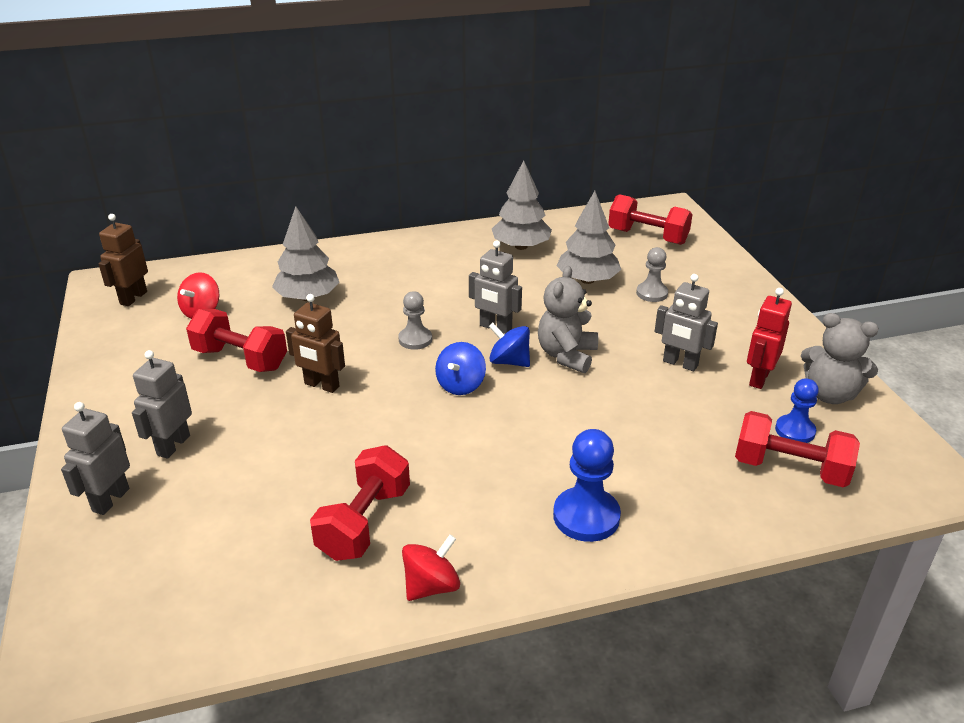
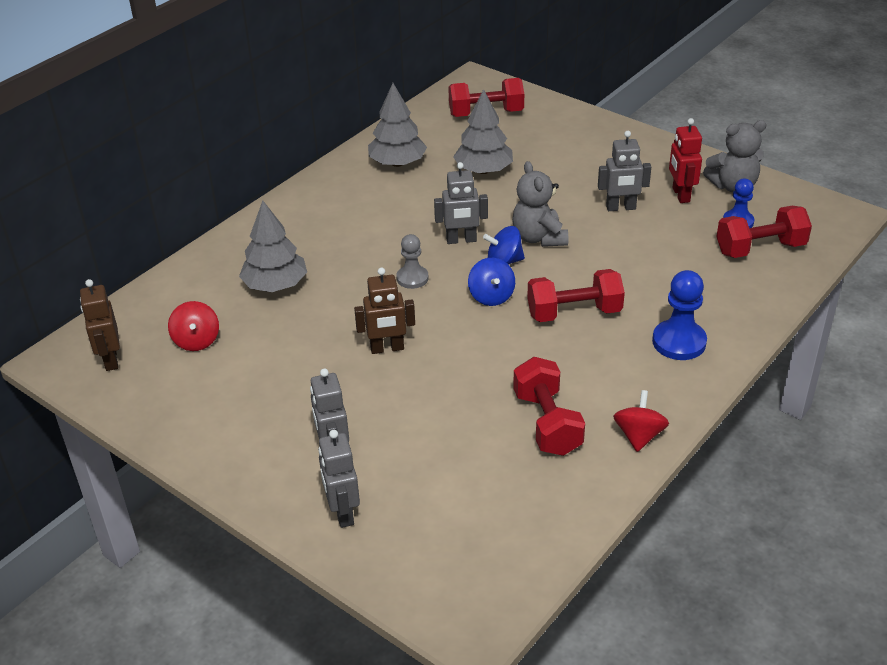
camera: 35 degrees left, 5 degrees up
(240, 359) = (291, 361): red dumbbell -> red dumbbell (574, 313)
(652, 293) = (542, 161): grey pawn -> none

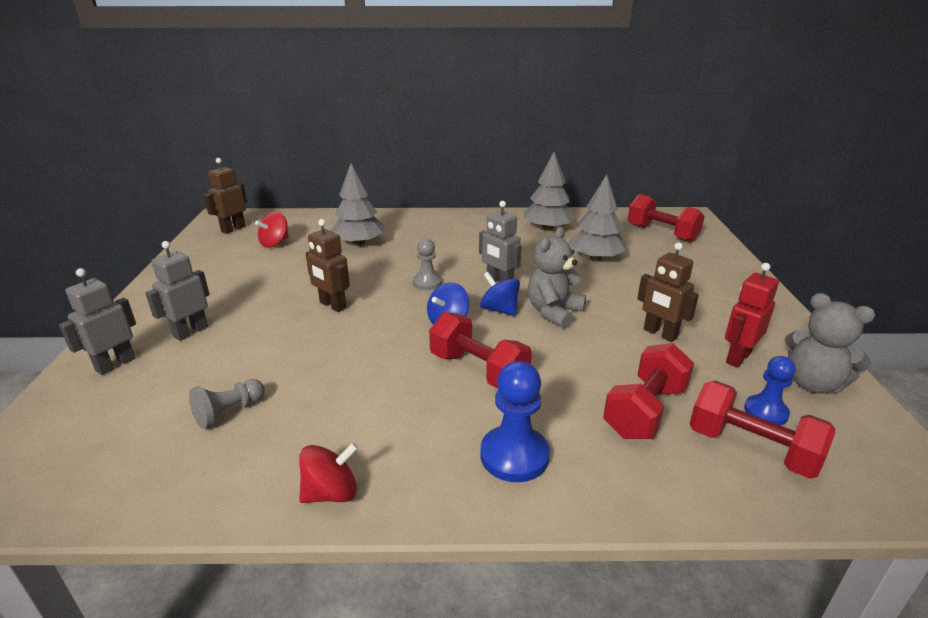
camera: 50 degrees right, 10 degrees down
(495, 459) = (229, 412): none -> grey pawn
(547, 423) = (303, 421): red dumbbell -> red dumbbell (645, 411)
(621, 208) = (660, 334): grey robot -> brown robot

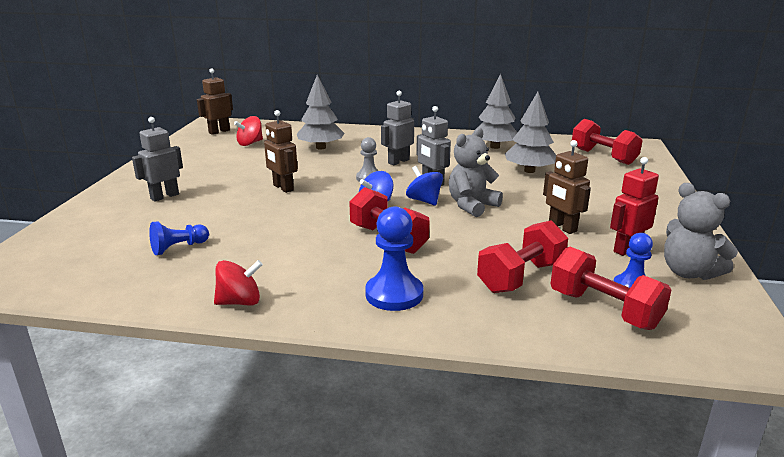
camera: 10 degrees right, 5 degrees down
(115, 364) = (102, 212): grey robot -> grey robot (398, 161)
(229, 412) = (178, 248): grey pawn -> blue pawn

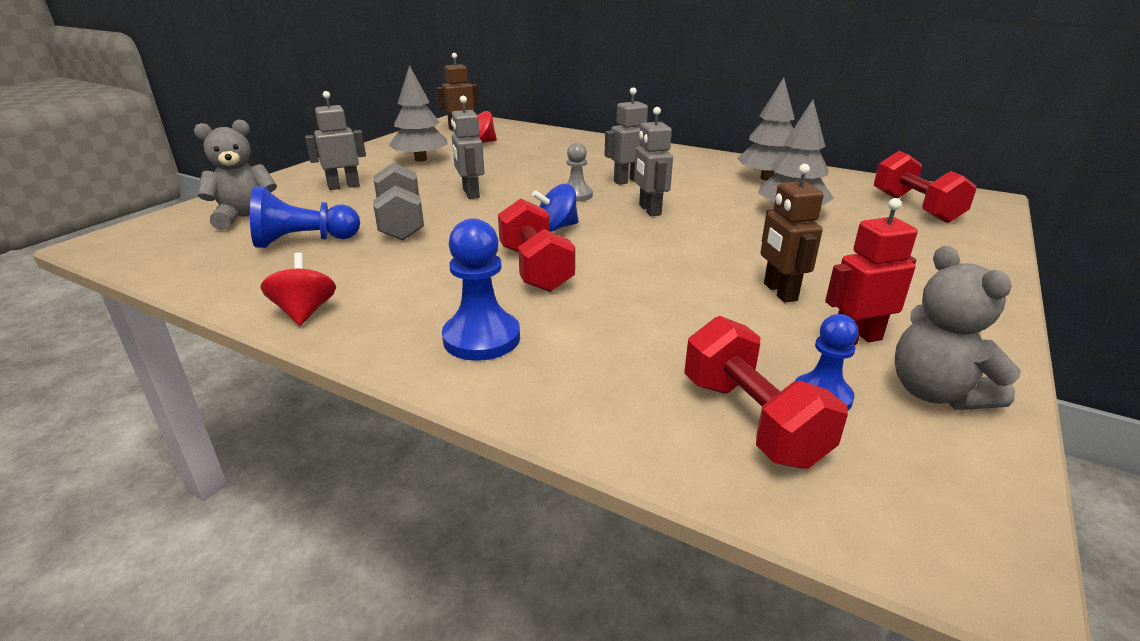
camera: 20 degrees right, 5 degrees up
(178, 248) = (304, 241): blue pawn -> blue pawn, size x1.54
(240, 302) = (305, 312): red spinning top -> red spinning top turned 105 degrees counterclockwise
(248, 220) = (401, 223): none -> grey dumbbell
(283, 188) = (470, 193): brown robot -> grey robot
(321, 147) = (552, 155): grey tree -> grey tree (421, 159)
(424, 201) = (620, 230): blue spinning top -> none
(472, 206) = (676, 245): grey teddy bear -> grey teddy bear (246, 218)
(521, 277) = (665, 348): red dumbbell -> none

